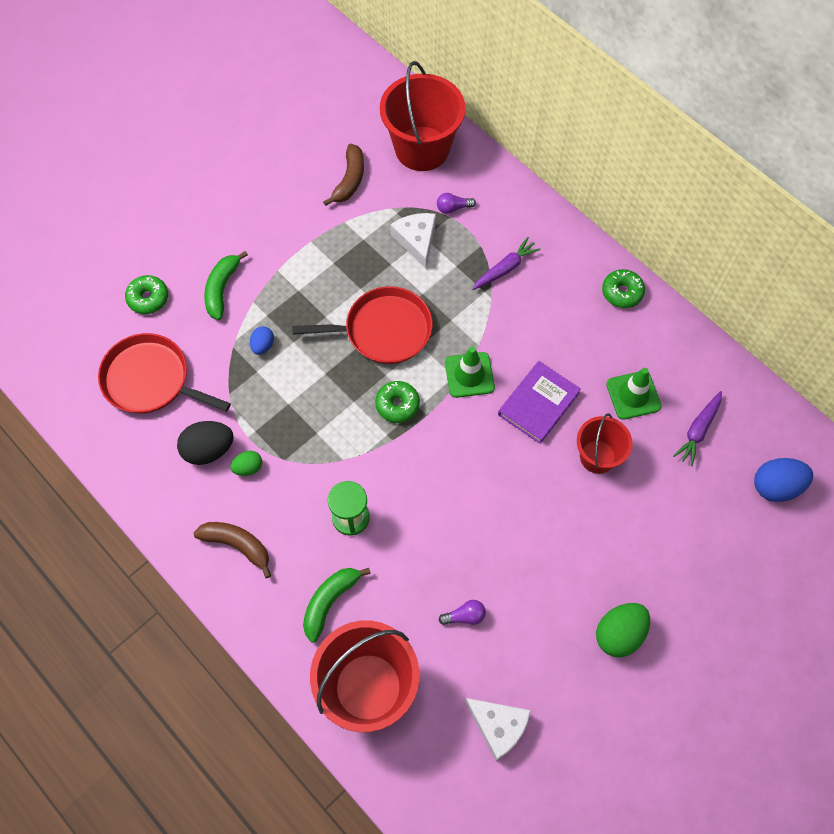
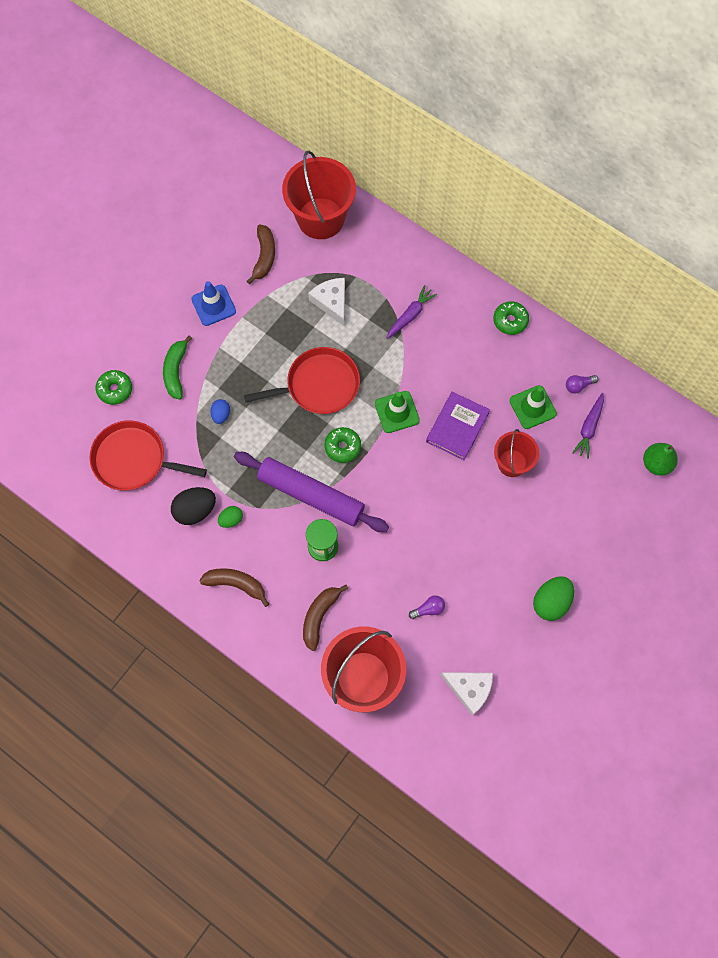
camera: 10 degrees left, 5 degrees up
(281, 223) = (213, 305): none -> blue traffic cone
(329, 601) = (319, 616): green banana -> brown banana
(349, 454) = (311, 495): none -> purple rolling pin
(453, 208) = (357, 268): purple light bulb -> purple light bulb (578, 386)
(775, 486) = (656, 464): blue egg -> green pear

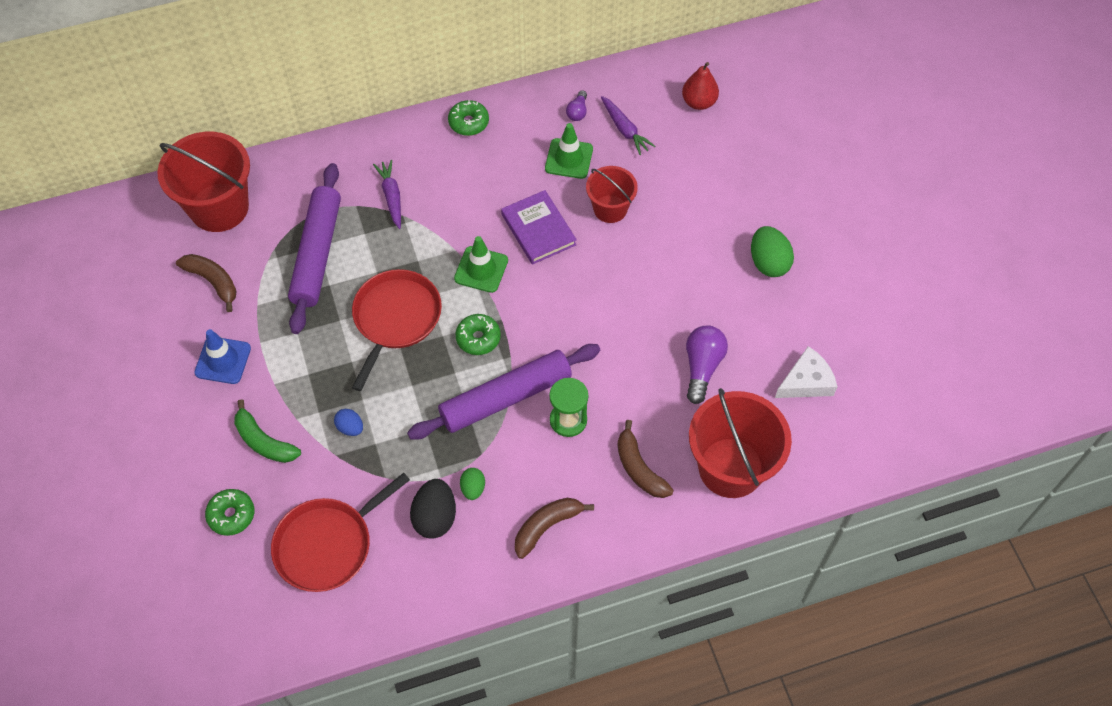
camera: 55 degrees left, 10 degrees down
(331, 302) = (317, 253): white cheese -> purple rolling pin
(428, 609) = (702, 367): purple light bulb -> purple light bulb, size x1.79
(656, 464) = (698, 102): green pear -> red pear

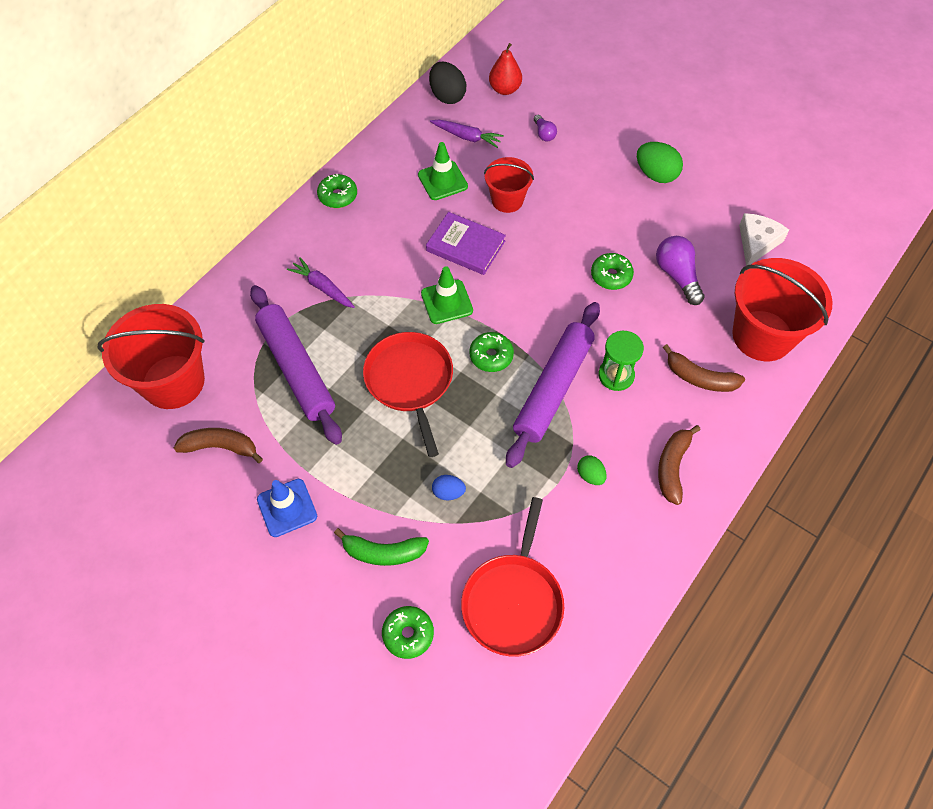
camera: 35 degrees left, 0 degrees up
(435, 517) = (581, 518): black egg -> black egg (447, 96)
(577, 112) = (419, 143): purple light bulb -> purple light bulb (544, 134)
(642, 331) = (611, 276): none -> green donut

